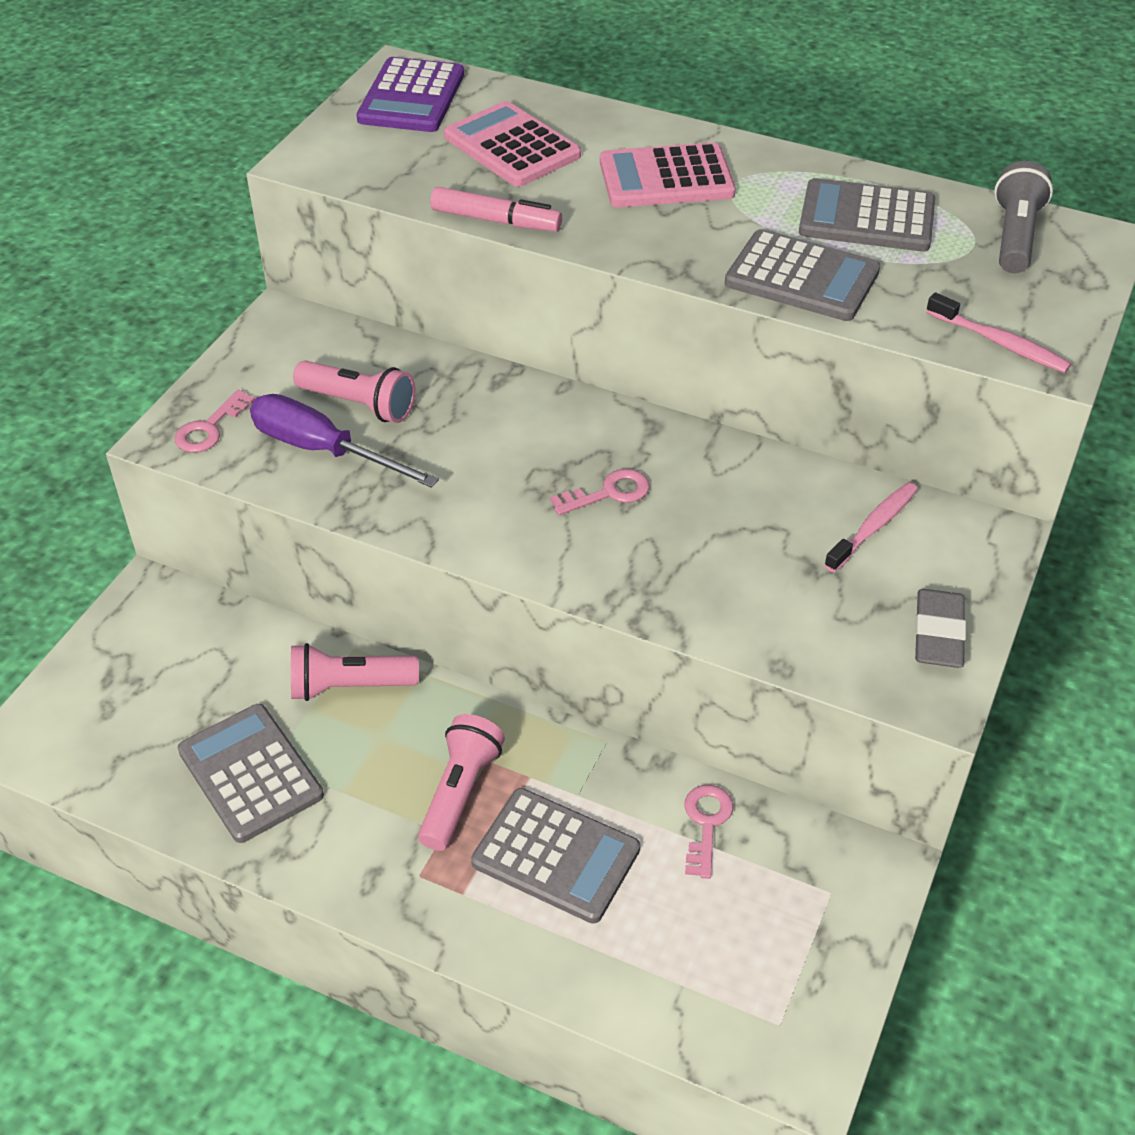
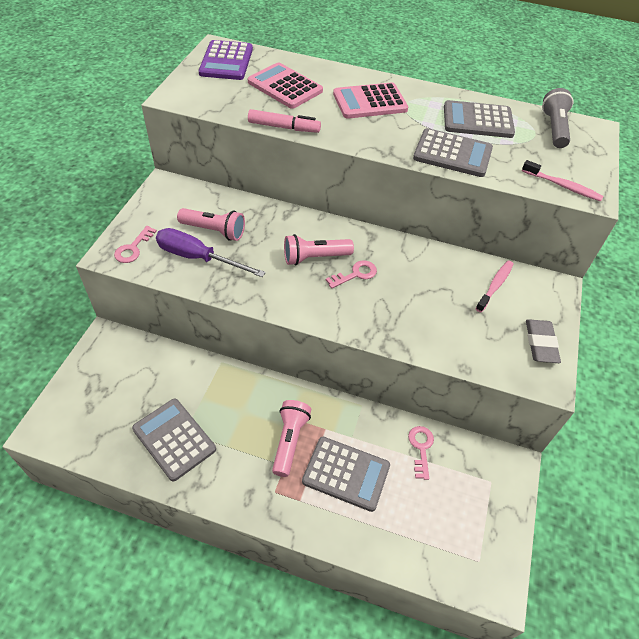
camera: 10 degrees left, 5 degrees up
(349, 686) = (222, 384): pink flashlight -> pink flashlight (315, 257)

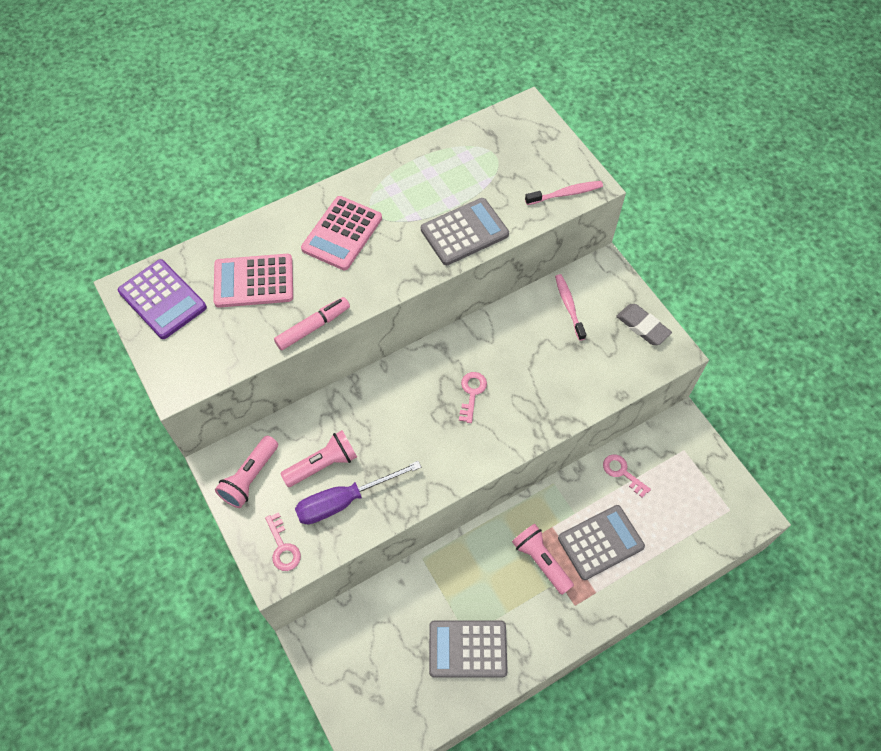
camera: 45 degrees left, 10 degrees up
(315, 257) = (427, 409): pink flashlight -> pink flashlight (250, 477)
(477, 120) = (442, 178): grey calculator -> none
(554, 128) = (501, 136): grey flashlight -> none

